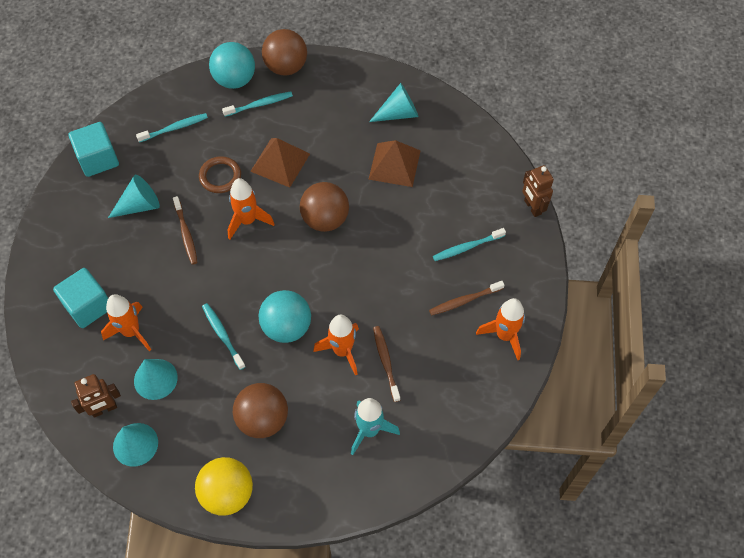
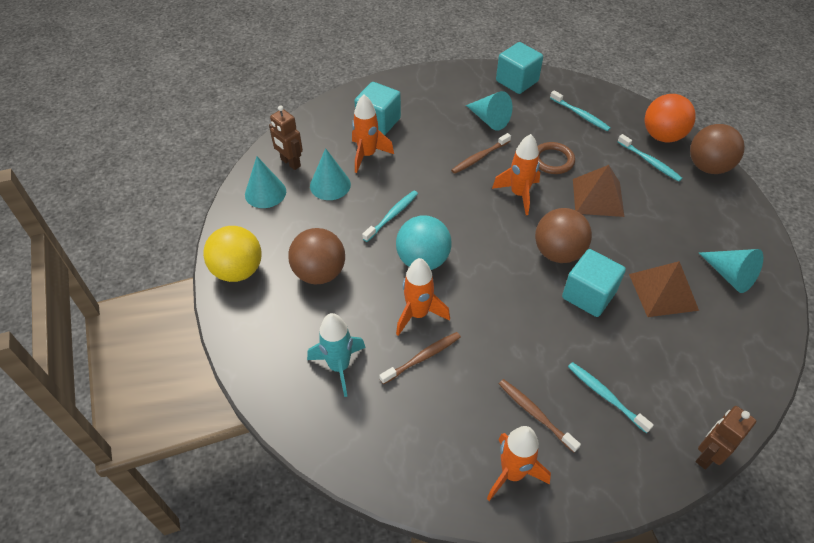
camera: 70 degrees right, 10 degrees down
(235, 80) = (662, 136): turquoise ball -> orange ball
(376, 217) = (588, 295): none -> turquoise cube

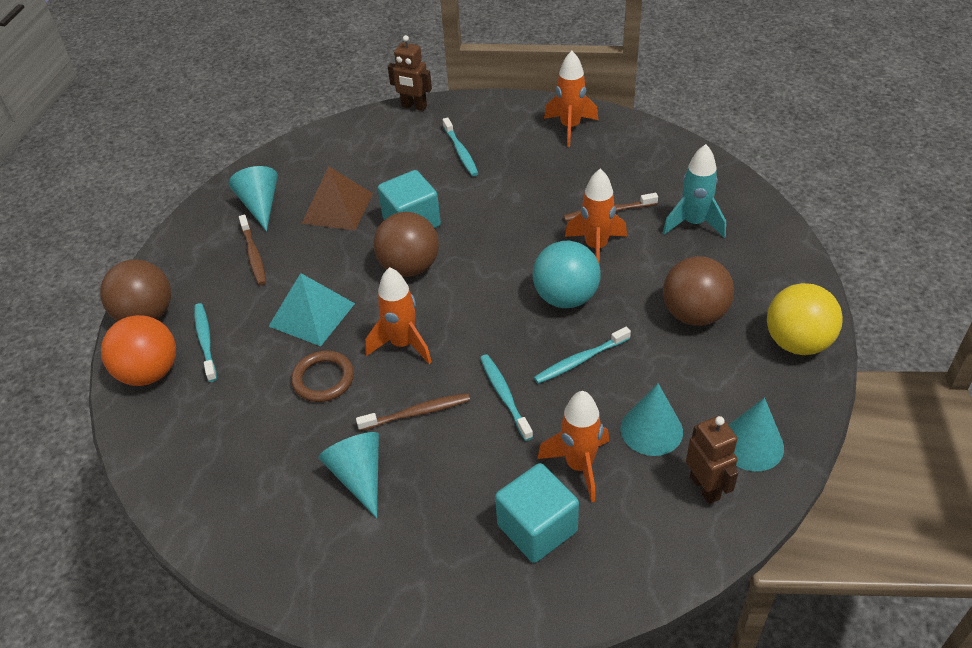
camera: 155 degrees left, 5 degrees down
(517, 81) = (257, 545): turquoise cube -> none
(535, 414) = (528, 154): brown toothbrush -> brown toothbrush (253, 254)
(580, 115) = (221, 442): turquoise toothbrush -> turquoise toothbrush (504, 396)
(597, 197) = (312, 315): brown pyramid -> turquoise pyramid
(707, 455) = (414, 106): brown robot -> brown robot turned 45 degrees clockwise

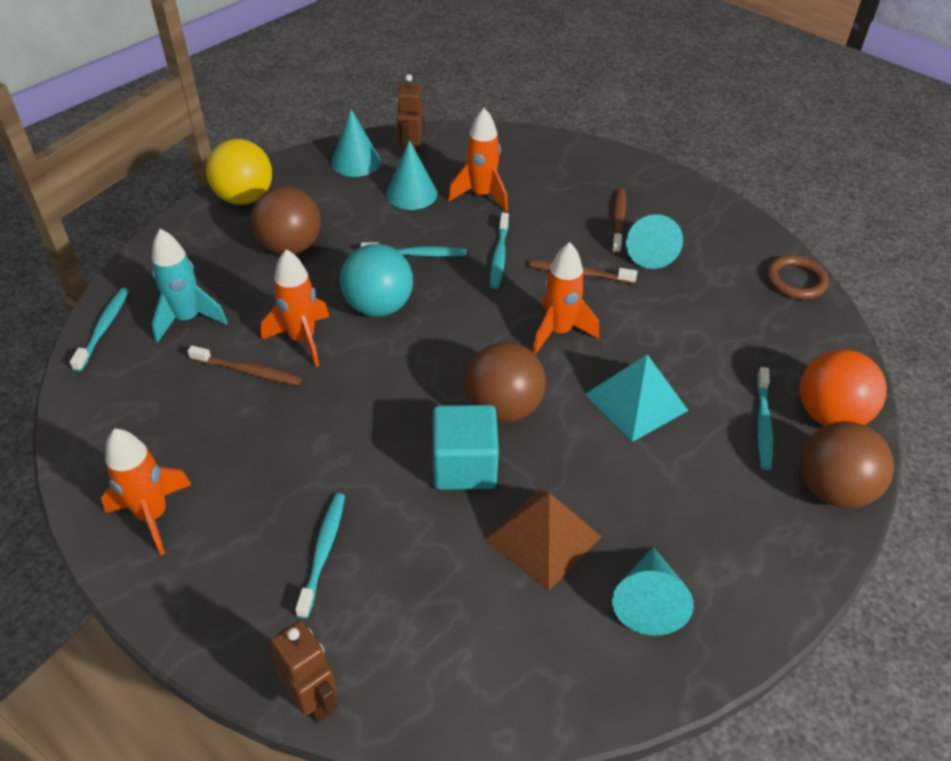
camera: 155 degrees left, 0 degrees up
(253, 254) = (680, 515): brown toothbrush -> brown toothbrush (618, 221)
(323, 379) = (649, 333): brown ring -> brown ring (795, 281)
(537, 528) = (538, 178): turquoise cube -> none
(740, 192) = (103, 328): none -> turquoise toothbrush

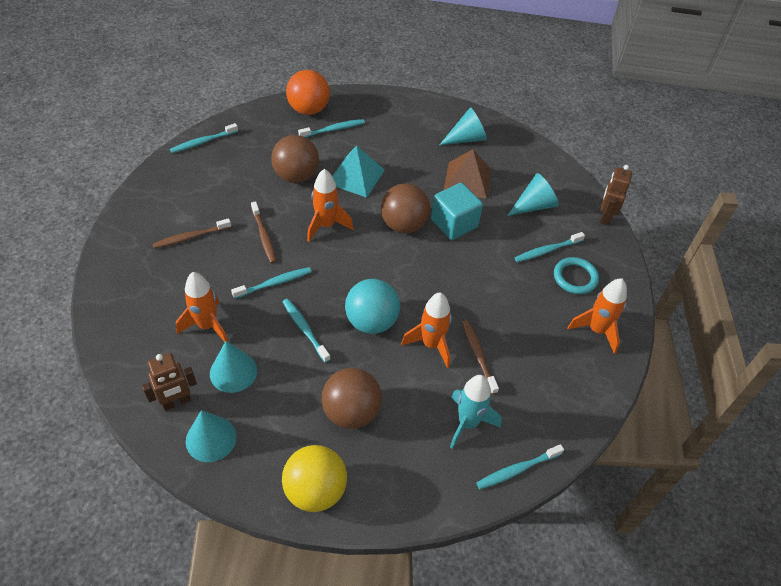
camera: 125 degrees left, 5 degrees up
(248, 553) = (575, 277): none -> turquoise ring
(649, 251) = (216, 211): turquoise cone -> turquoise cone (534, 206)
(795, 281) = (203, 142): brown ring -> turquoise toothbrush
(832, 489) = (357, 100): brown ball -> brown ball (296, 176)

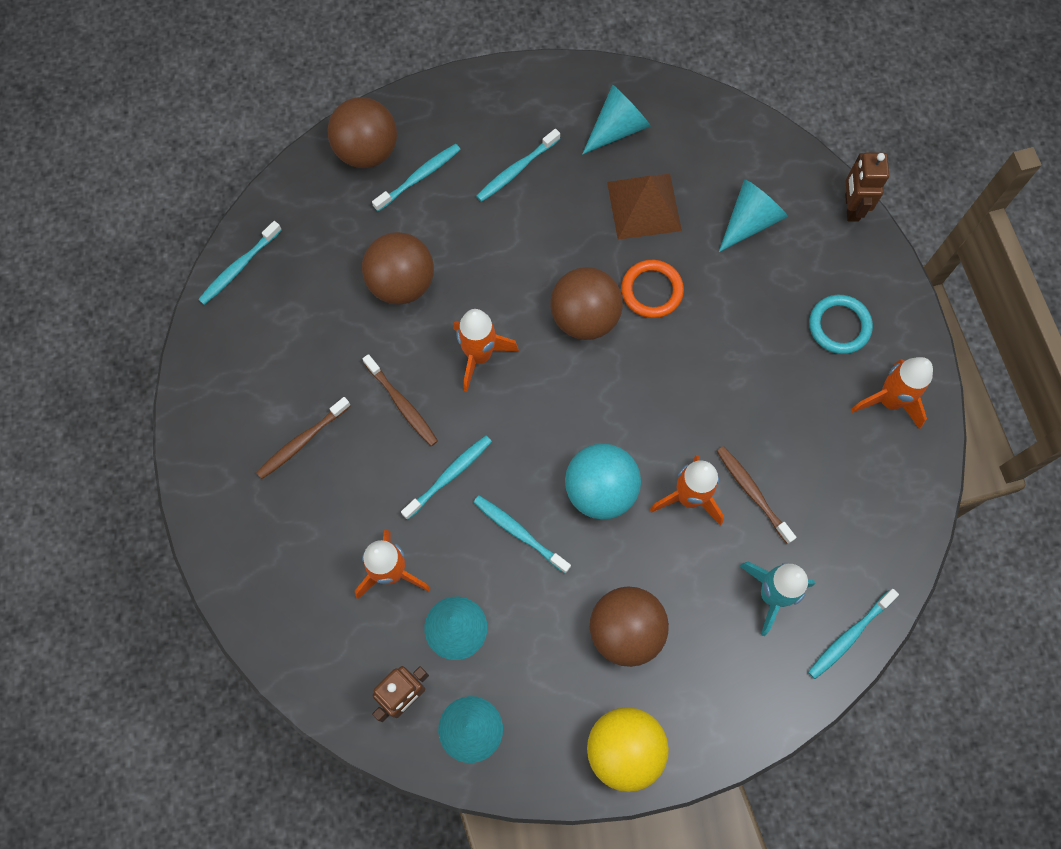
camera: 15 degrees left, 20 degrees up
(309, 109) = (367, 151): orange ball -> brown ball
(356, 176) = (486, 254): turquoise pyramid -> none
(454, 223) = (652, 290): turquoise cube -> orange ring
(547, 250) = (790, 293): turquoise toothbrush -> turquoise toothbrush (517, 170)

